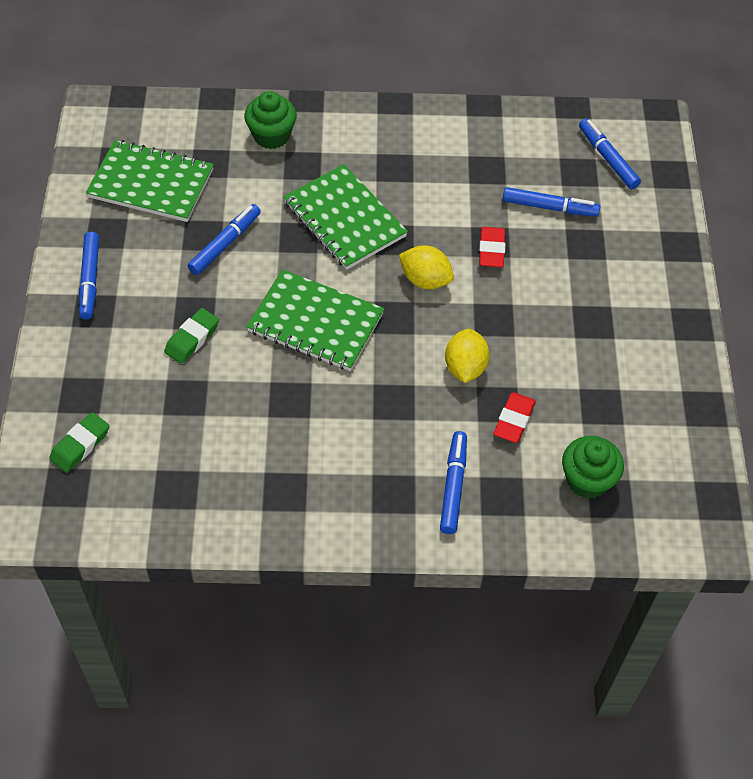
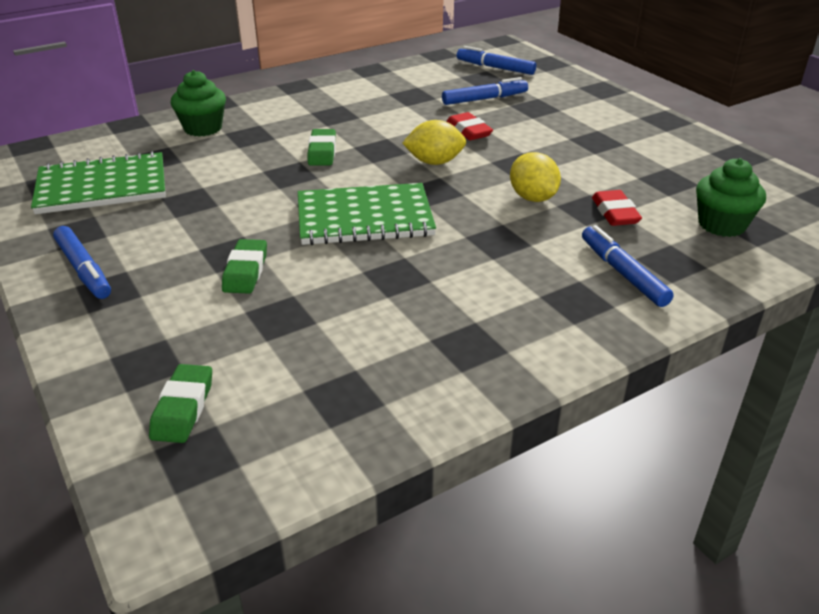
camera: 30 degrees left, 20 degrees down
(225, 244) = (220, 199): blue marker -> none
(344, 219) = (322, 152): green notebook -> green eraser

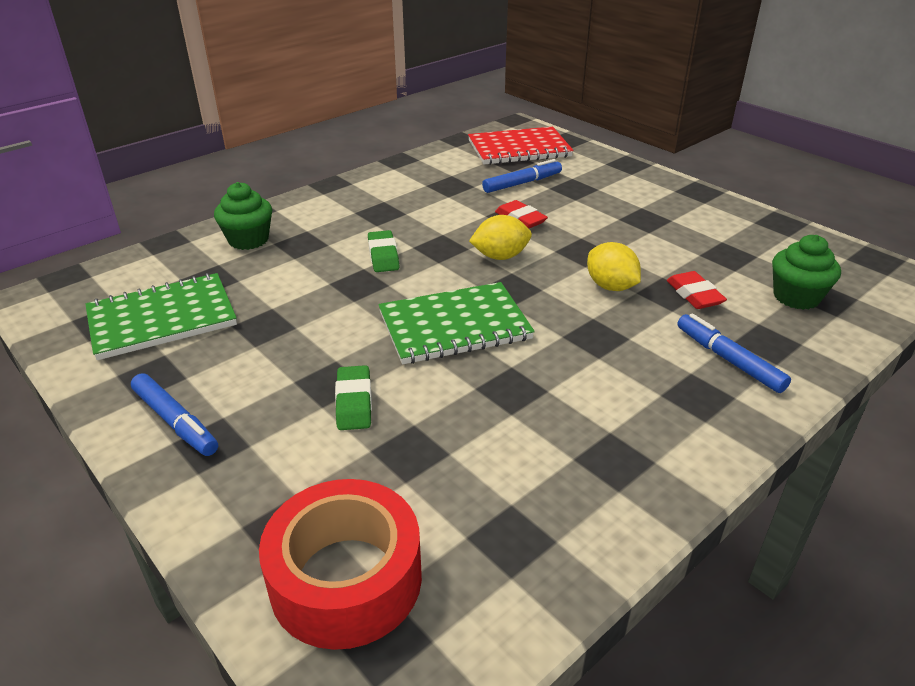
camera: 10 degrees left, 0 degrees up
(183, 408) = (346, 579): green eraser -> red tape
(495, 68) = (519, 149): blue marker -> red notebook

